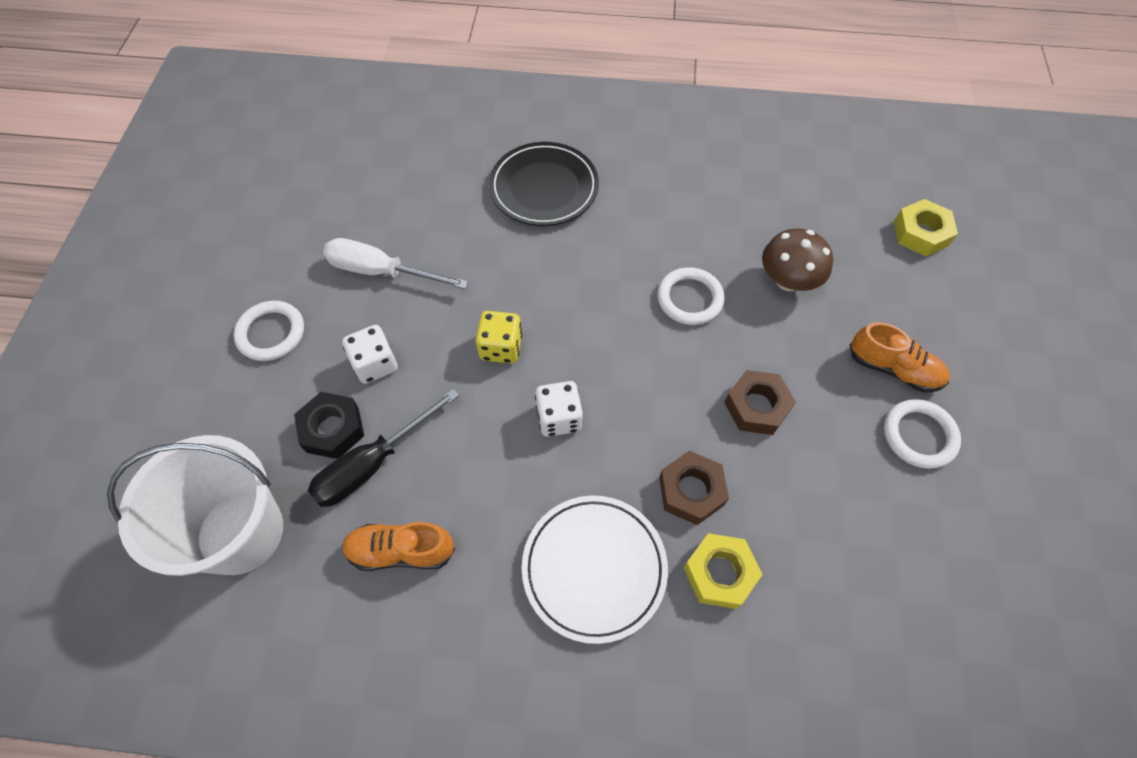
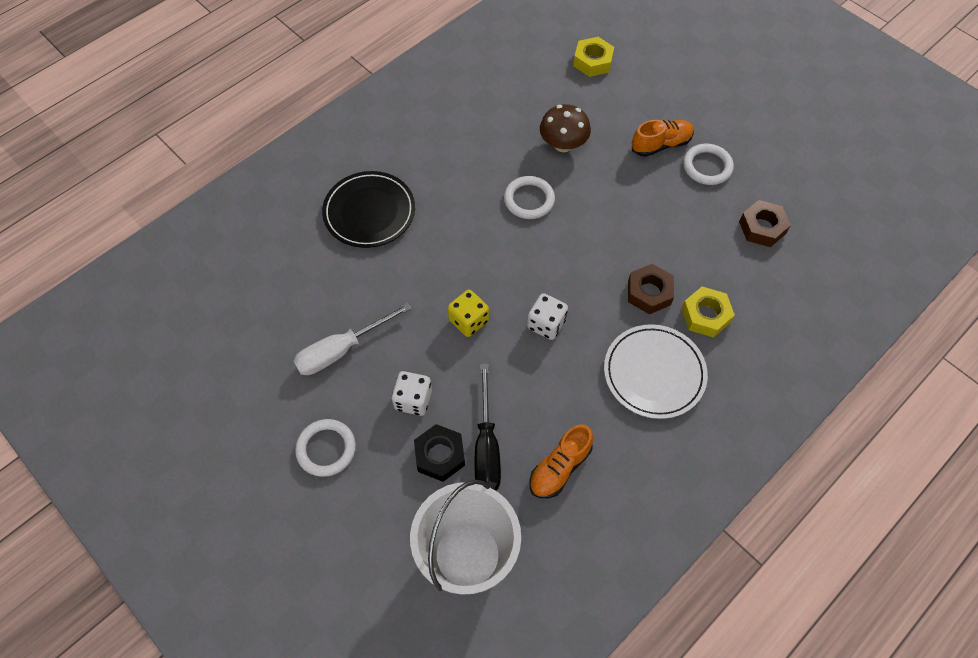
camera: 50 degrees left, 0 degrees up
(756, 406) = (627, 223): brown nut -> brown nut (762, 227)

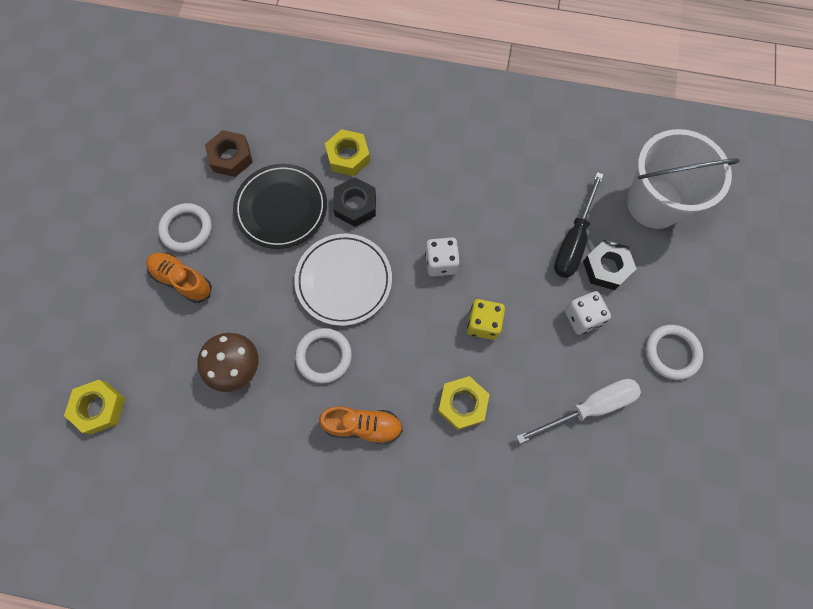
camera: 125 degrees left, 10 degrees up
(341, 350) = (589, 407): white screwdriver -> white screwdriver turned 45 degrees counterclockwise
(369, 212) = (440, 497): black plate -> black plate (281, 208)
(419, 265) = (462, 404): none -> yellow nut
(486, 447) = (573, 240): black screwdriver -> black screwdriver turned 150 degrees clockwise
(559, 468) = (548, 184): orange shoe -> orange shoe (363, 426)
(649, 293) = (355, 205): brown nut -> black nut
(654, 373) = (425, 165): white plate -> white plate (344, 281)

